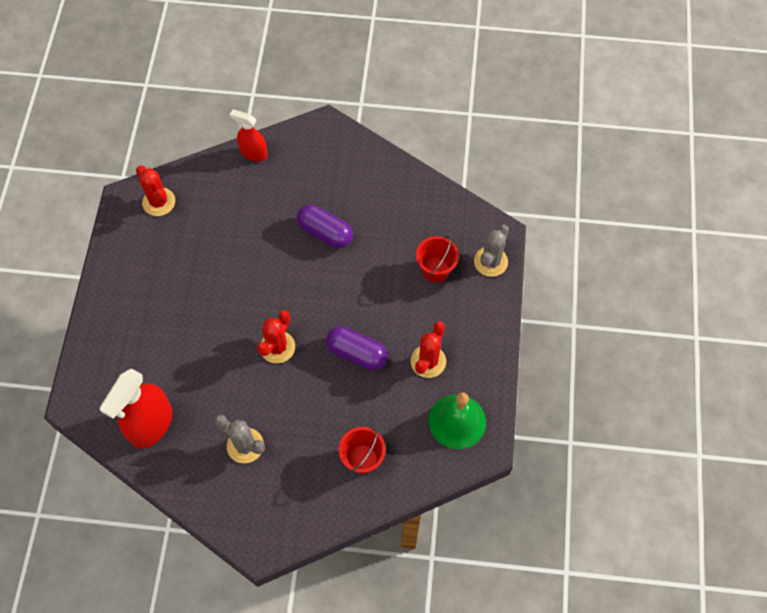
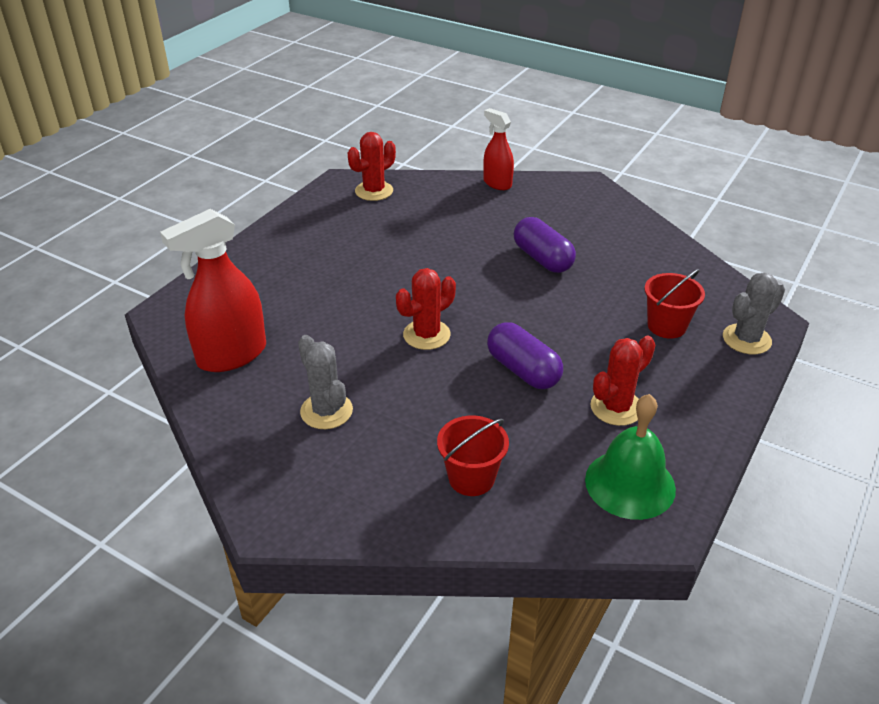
camera: 25 degrees right, 25 degrees down
(159, 202) = (374, 191): red cactus -> red cactus turned 60 degrees clockwise

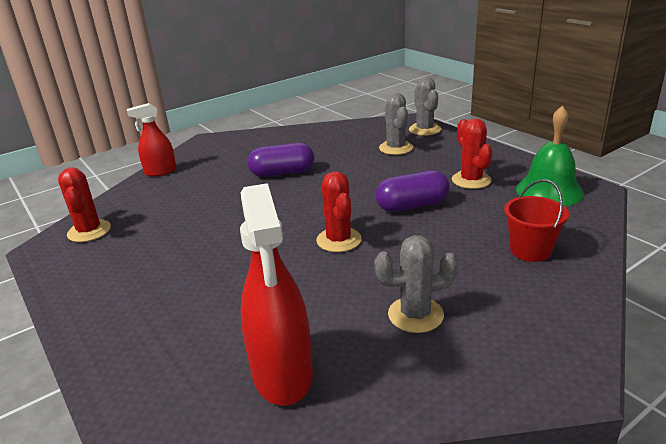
camera: 65 degrees left, 10 degrees down
(666, 326) = (396, 148): red bucket -> grey cactus

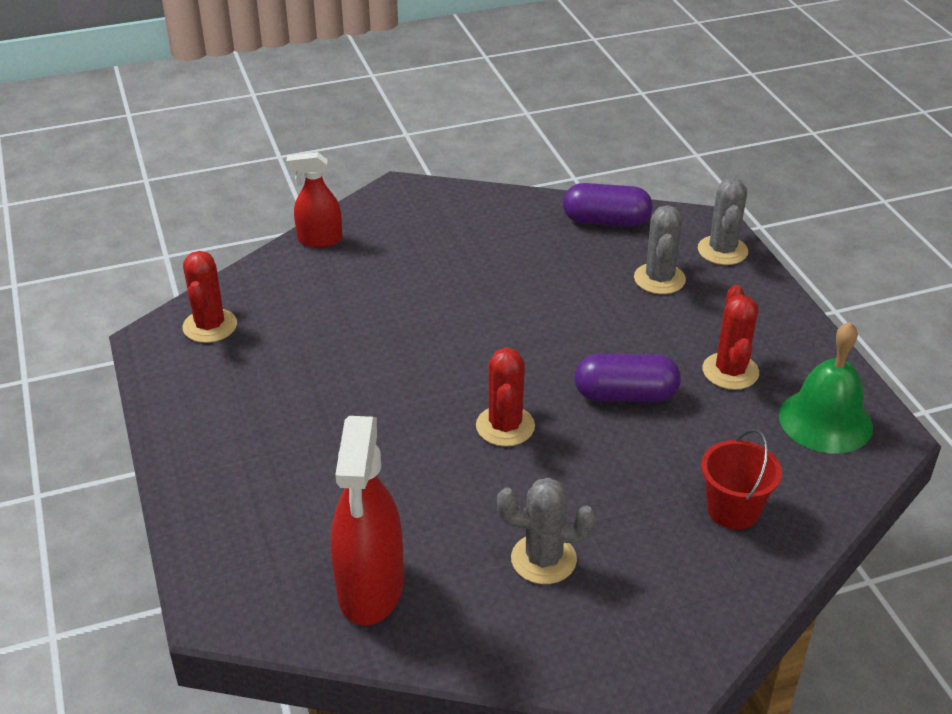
camera: 15 degrees right, 10 degrees up
(282, 173) = (480, 287): purple capsule -> purple capsule (606, 221)

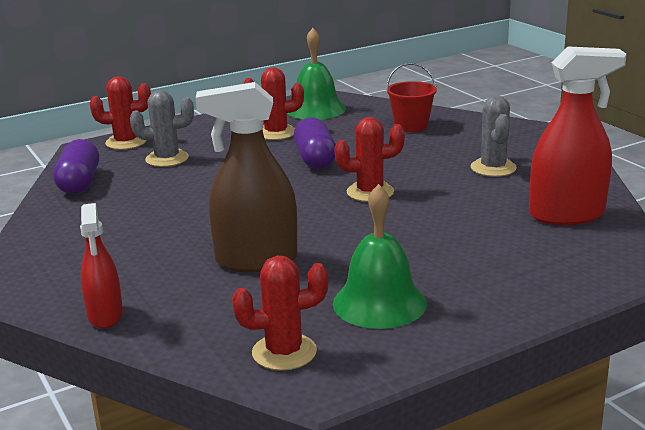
camera: 100 degrees left, 15 degrees down
(254, 390) = (379, 303): none -> green bell
(375, 324) = (256, 260): none -> brown spray bottle
(722, 250) = (126, 142): grey cactus -> red cactus

